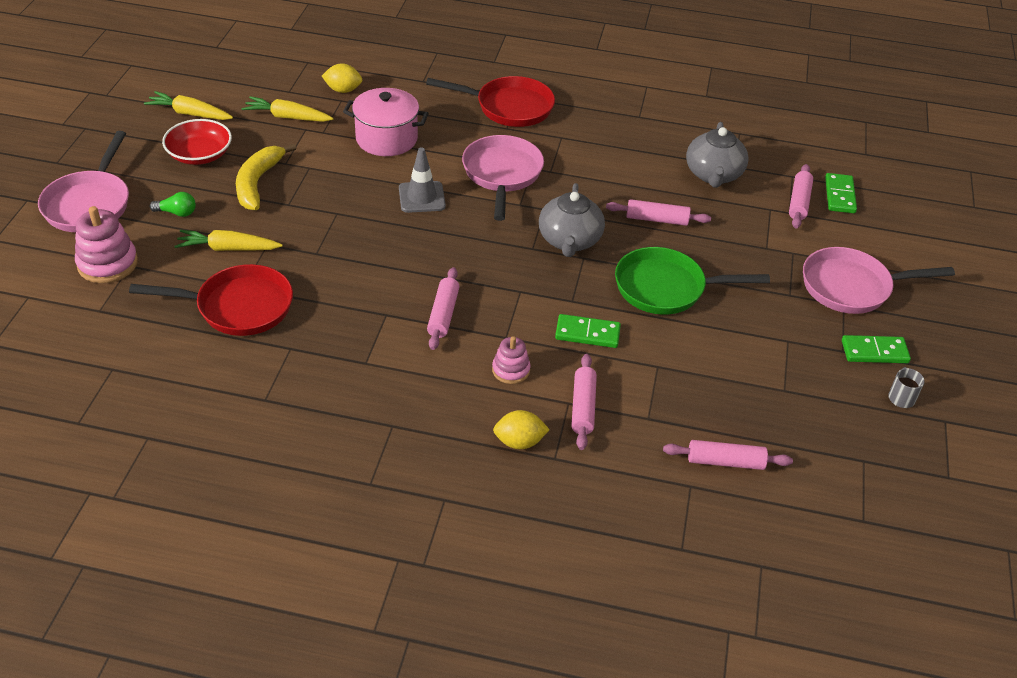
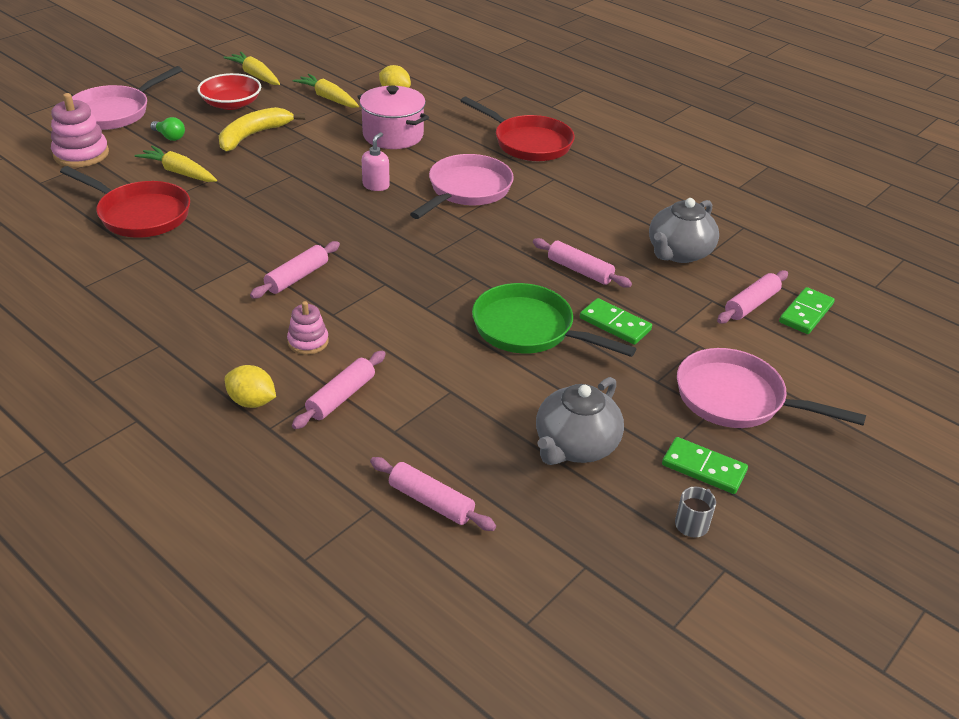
camera: 30 degrees right, 5 degrees down
(422, 197) = (376, 185): grey traffic cone -> pink soap dispenser
(569, 241) = (474, 260): grey teapot -> grey teapot (575, 446)
(587, 333) = (411, 339): green domino -> green domino (615, 324)

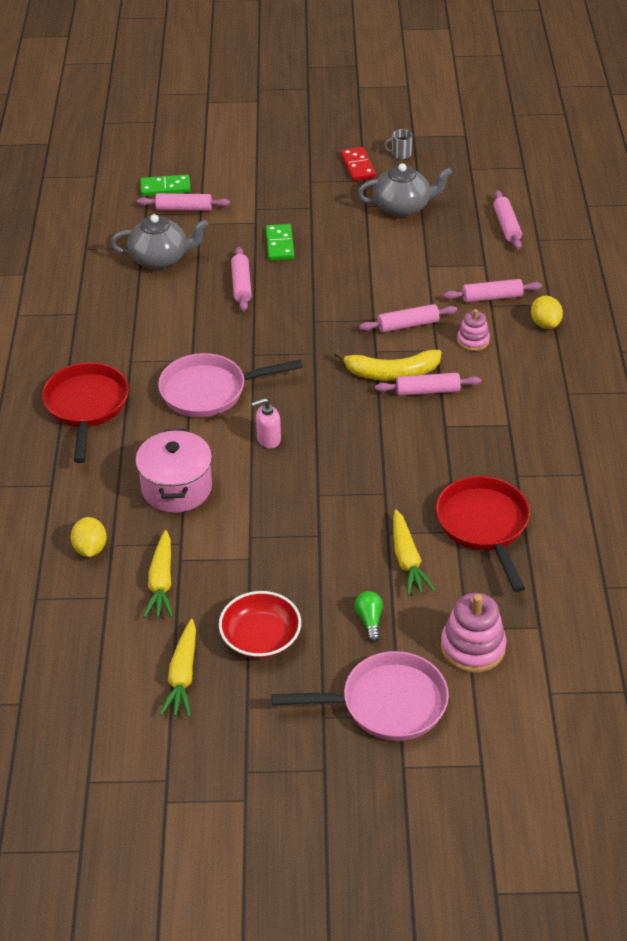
camera: 130 degrees left, 5 degrees up
(253, 135) = (293, 570): yellow banana -> yellow banana (391, 373)
(388, 321) = (408, 325): none -> pink rolling pin
(529, 329) = (333, 271): green pan -> none
(703, 468) = (358, 166): green domino -> red domino
(736, 399) = (287, 178): pink pan -> none

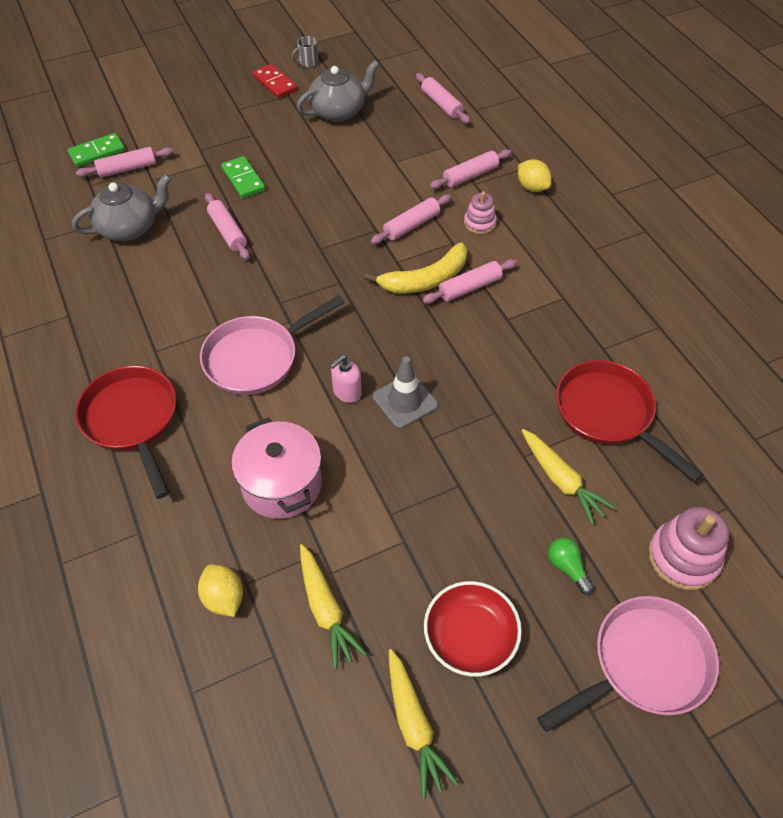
camera: 25 degrees left, 10 degrees up
(313, 461) = (405, 401): none -> grey traffic cone

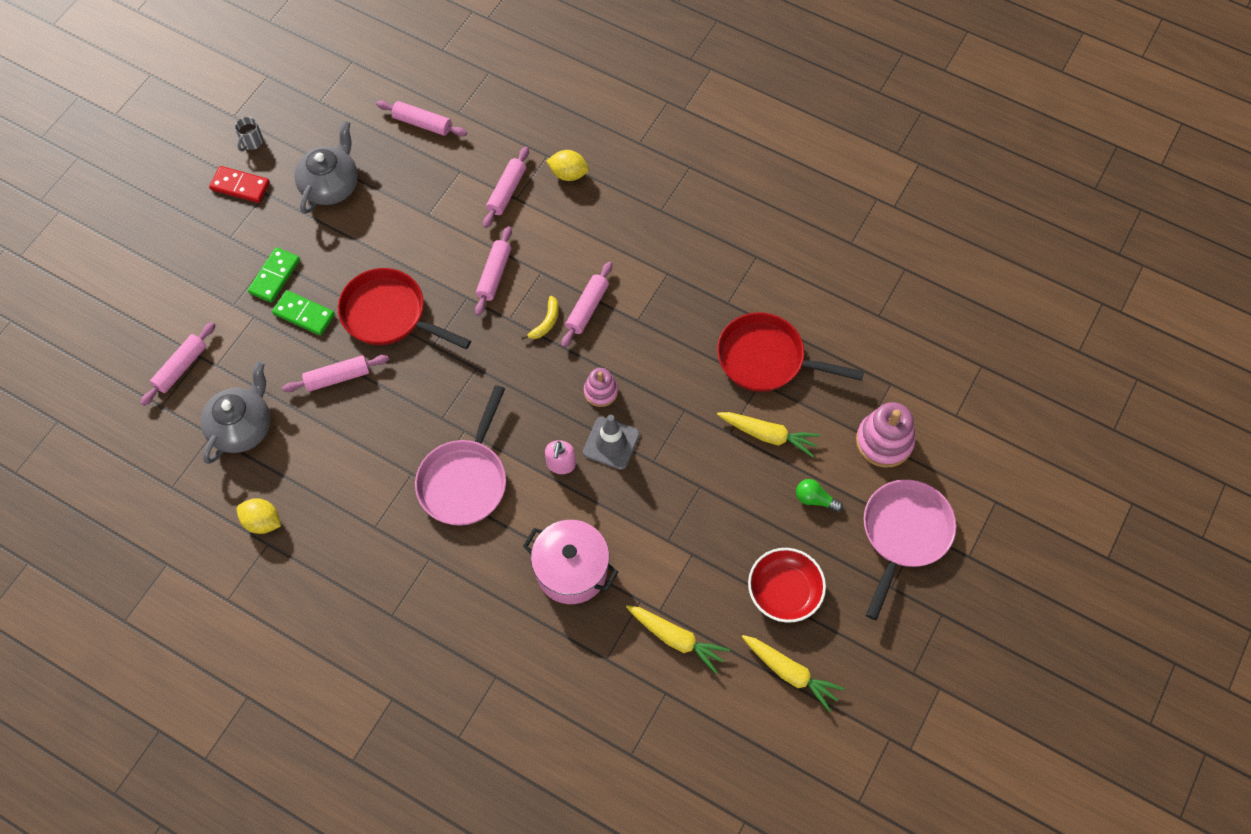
camera: 35 degrees left, 10 degrees up
(97, 152) = (133, 367): green domino -> green domino (275, 276)
(132, 420) = (411, 597): red pan -> red pan (389, 314)
(224, 598) = (599, 679): yellow lemon -> yellow lemon (262, 522)
(228, 232) = (337, 377): pink rolling pin -> pink rolling pin turned 45 degrees counterclockwise
(425, 279) = (546, 322): yellow banana -> yellow banana, size x0.52
(479, 223) = (550, 238): pink stacking toy -> pink stacking toy (600, 391)

